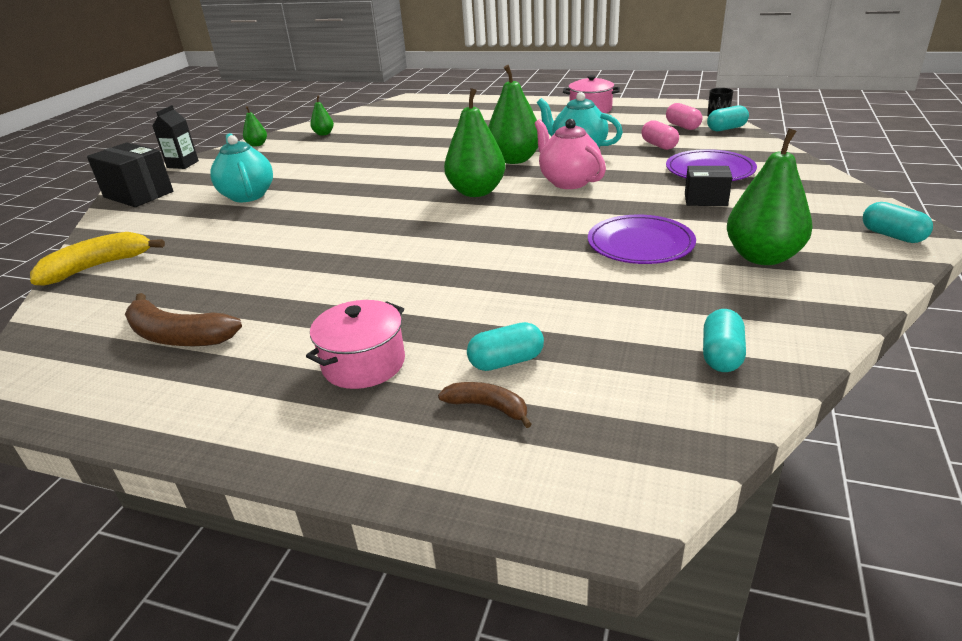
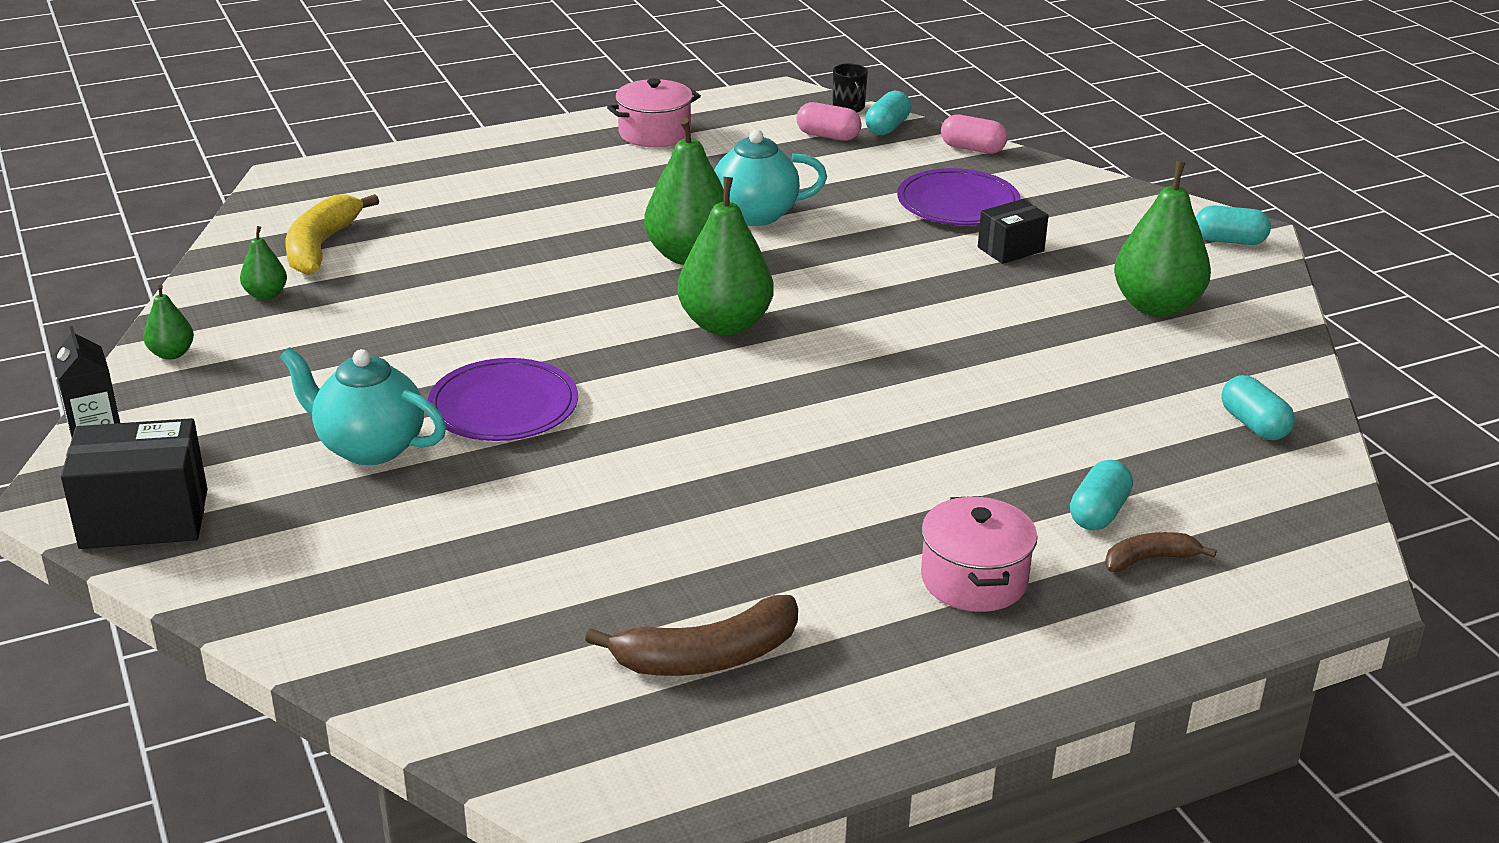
camera: 45 degrees left, 0 degrees up
(98, 267) = (370, 643): yellow banana -> yellow banana (321, 246)
(568, 182) = (819, 271): pink teapot -> none
(640, 244) = (1026, 332): purple plate -> purple plate (503, 406)
(659, 145) = (844, 178): pink capsule -> pink capsule (972, 149)

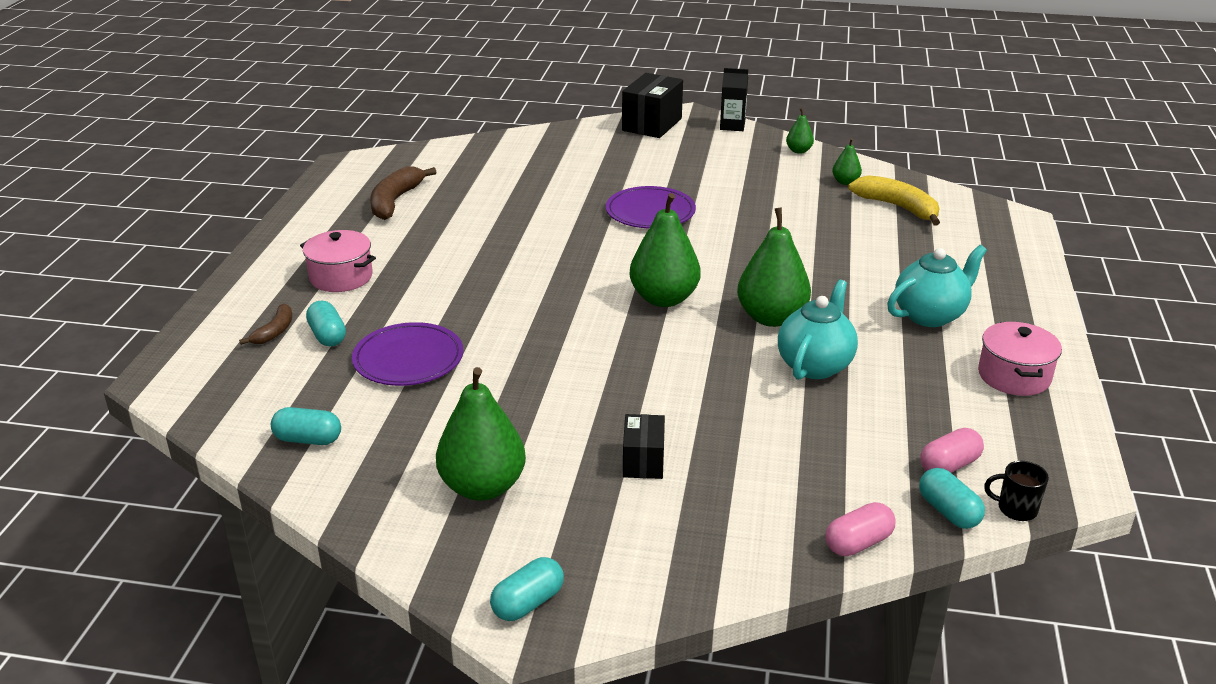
camera: 125 degrees right, 0 degrees up
(369, 447) = (652, 174): turquoise teapot -> turquoise teapot (930, 315)
(958, 203) = (749, 475): purple plate -> purple plate (408, 359)

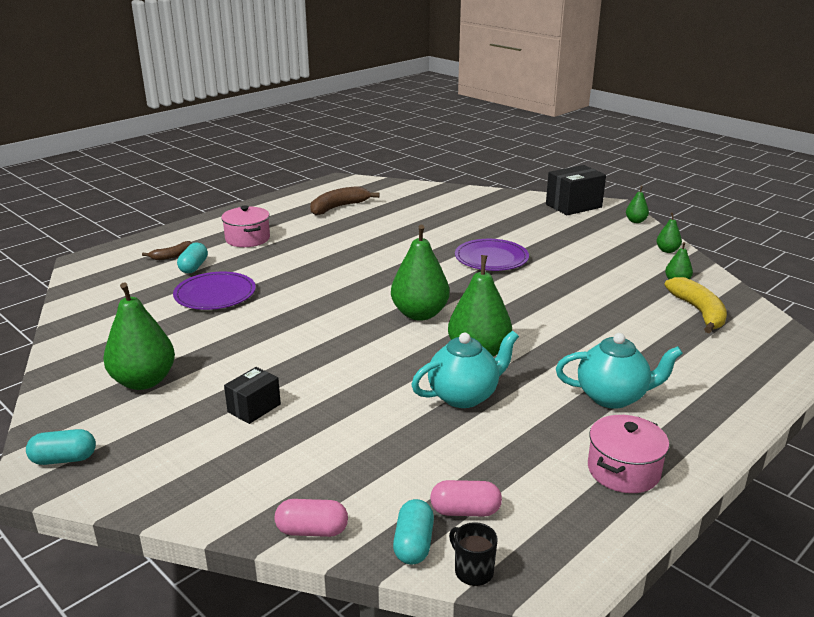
camera: 35 degrees right, 5 degrees down
(308, 439) = (101, 317): turquoise capsule -> none
(732, 126) = (636, 221): black carton -> green pear

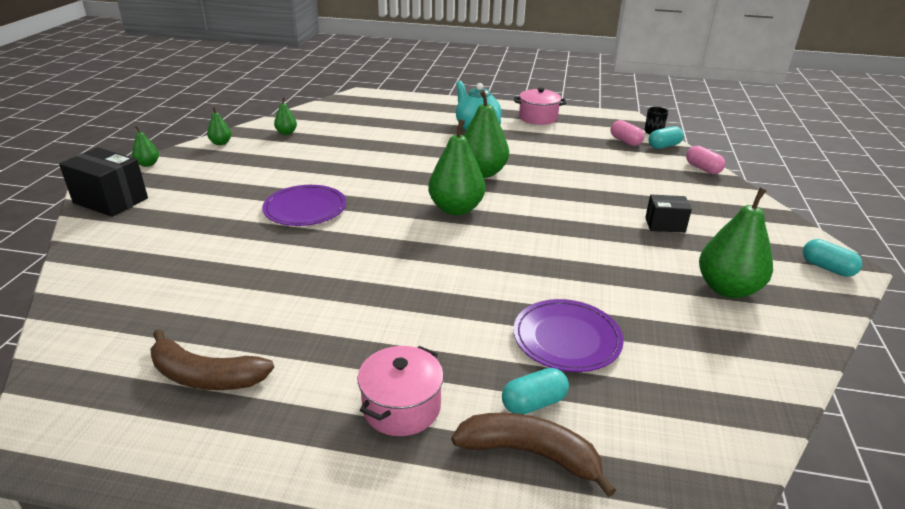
camera: 125 degrees left, 5 degrees up
(172, 256) = (530, 454): brown banana -> brown banana, size x1.74
(464, 396) = (538, 164): turquoise teapot -> none
(699, 312) = (334, 122): yellow banana -> none

